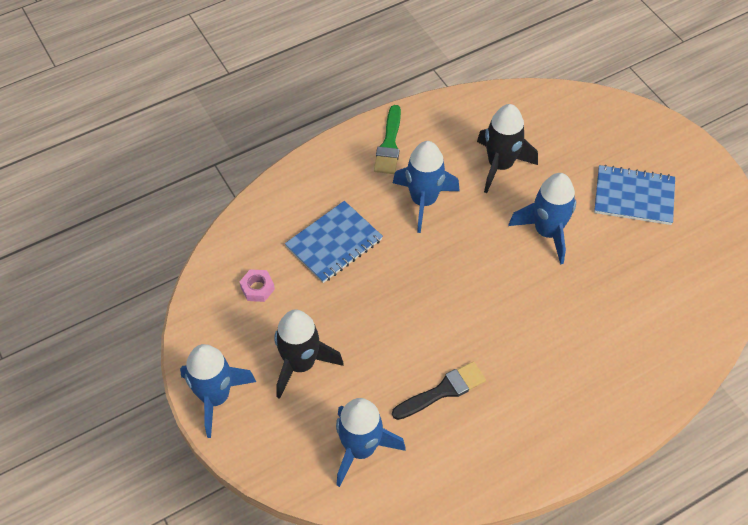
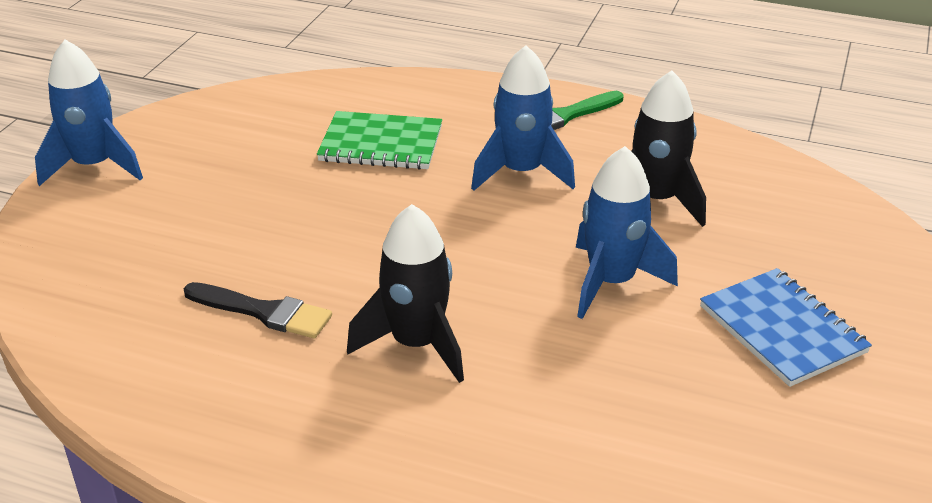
camera: 50 degrees right, 20 degrees down
(257, 288) = (262, 127): pink nut -> none
(301, 364) = (193, 196): black rocket -> black rocket (416, 344)
(334, 243) = (381, 144): blue notebook -> green notebook
(361, 449) = (116, 289): blue rocket -> none

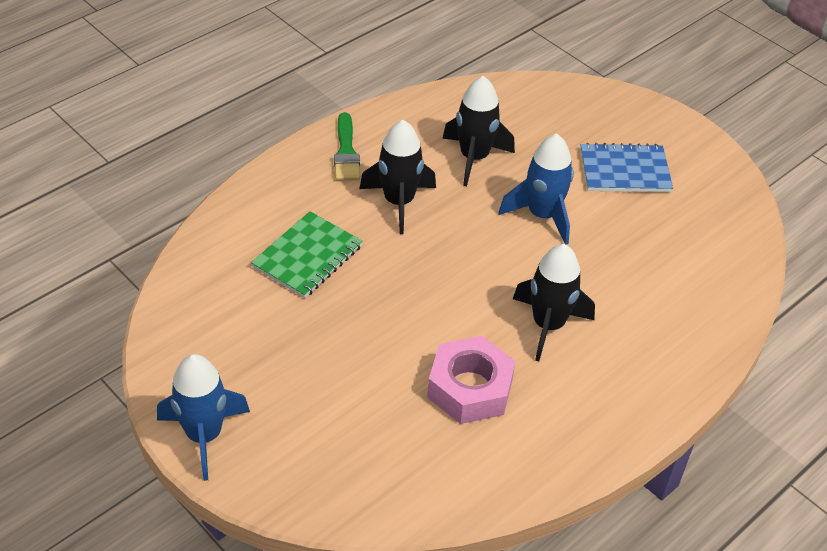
camera: 65 degrees left, 10 degrees up
(264, 312) = (470, 388): black brush -> pink nut
(521, 172) = (399, 202): blue rocket -> black rocket

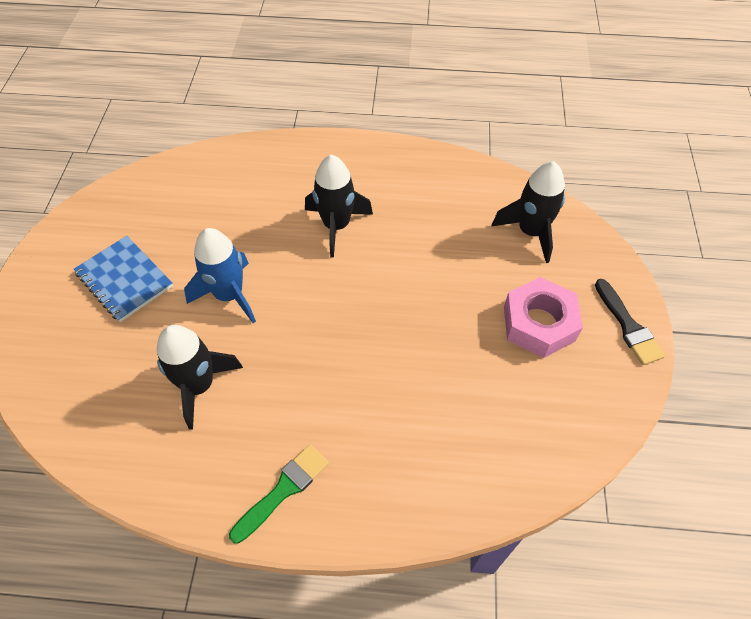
camera: 130 degrees left, 10 degrees up
(204, 435) = (628, 326): blue rocket -> black brush
(307, 256) = (431, 406): green notebook -> none
(399, 202) = (307, 395): black rocket -> black rocket (530, 232)
(470, 388) = (430, 228): pink nut -> pink nut (538, 323)

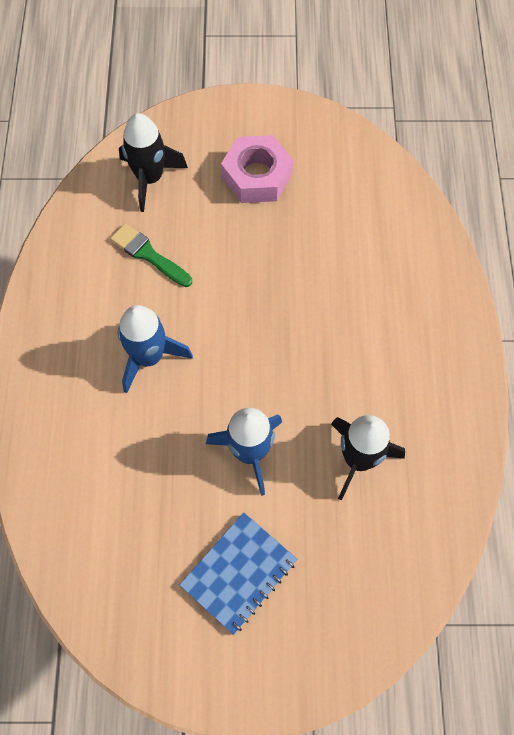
camera: 95 degrees left, 10 degrees up
(283, 490) = (445, 366): green brush -> green brush (148, 254)
(336, 226) = (149, 357): black rocket -> blue rocket
(628, 326) = (252, 111): black brush -> none

